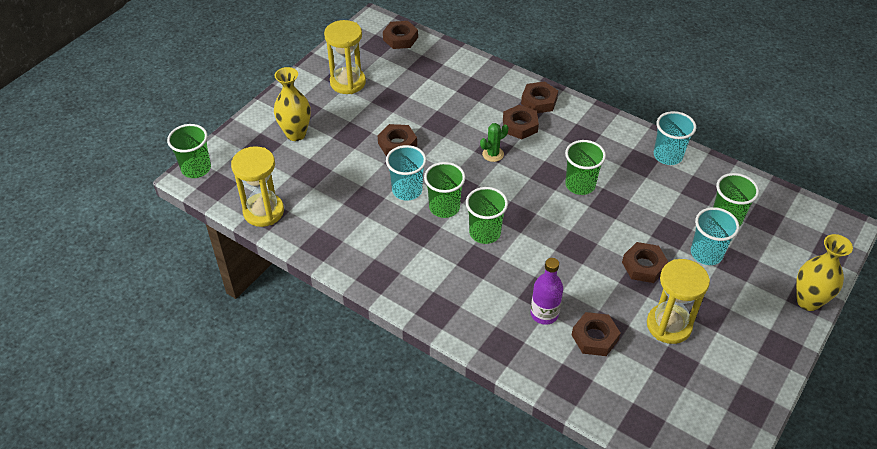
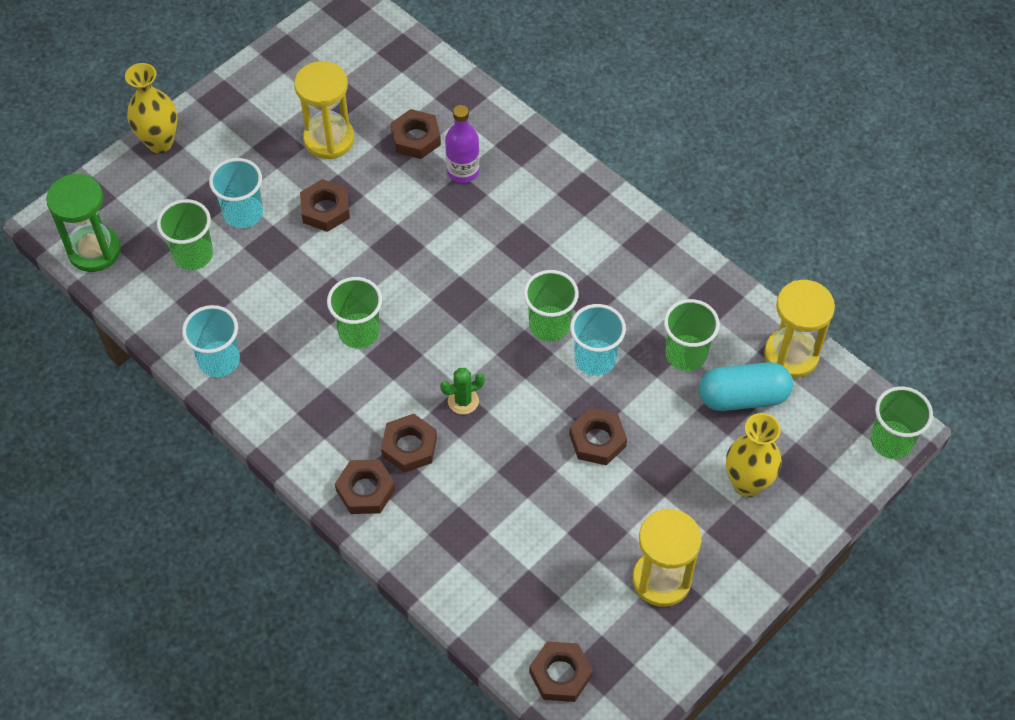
camera: 170 degrees left, 10 degrees up
(299, 181) = (743, 397): none -> turquoise capsule
(485, 233) = (505, 281): green cup -> green cup (686, 354)
(800, 212) = (94, 250): none -> green hourglass

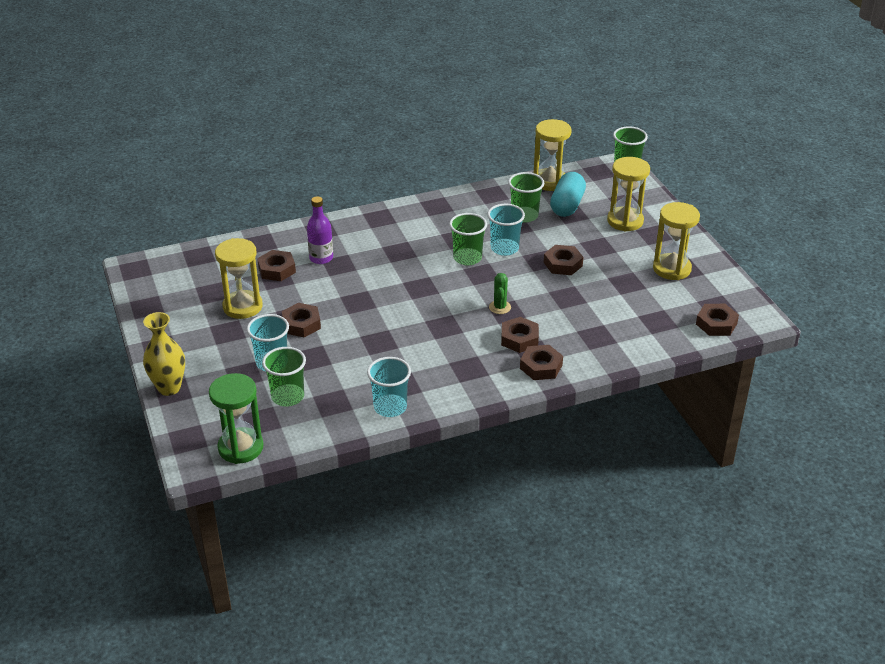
camera: 65 degrees left, 20 degrees down
(359, 332) = (414, 336): green cup -> none
(747, 483) = (625, 221): yellow vase -> yellow hourglass

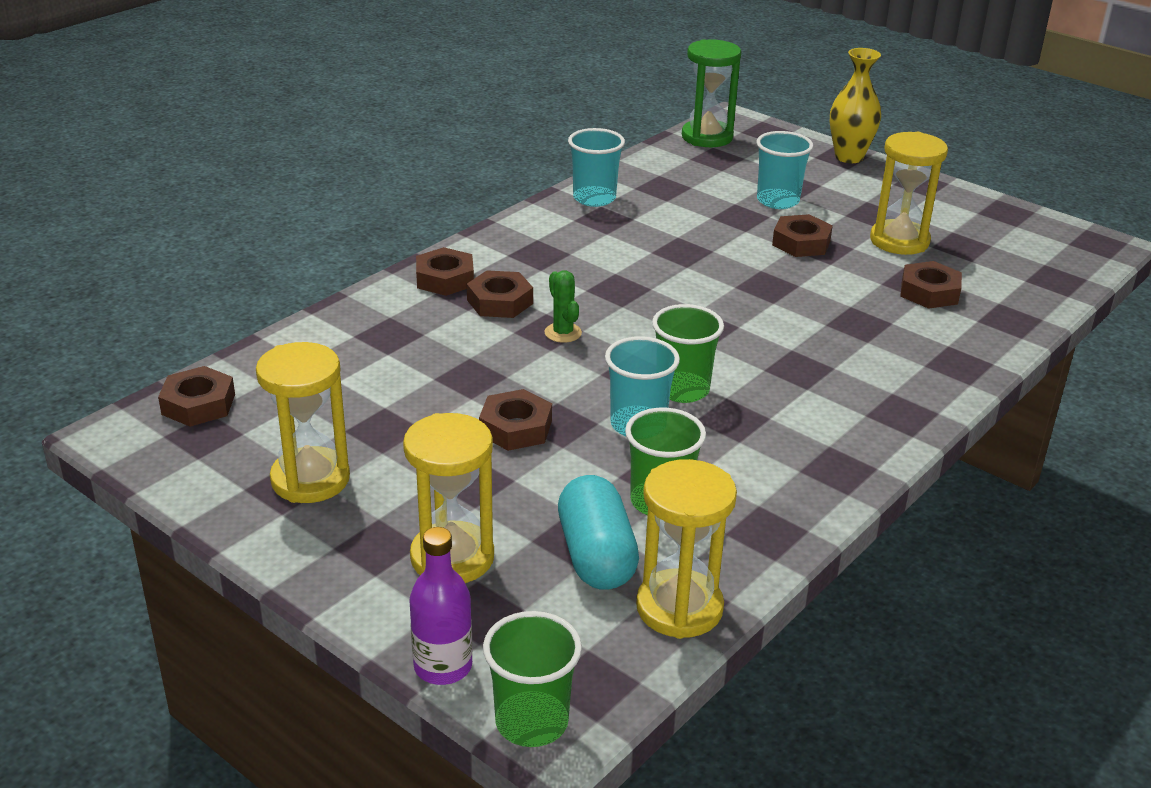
camera: 150 degrees right, 5 degrees down
(287, 397) = (717, 180): green cup -> none
(321, 258) = (895, 324): purple bottle -> purple bottle (443, 666)

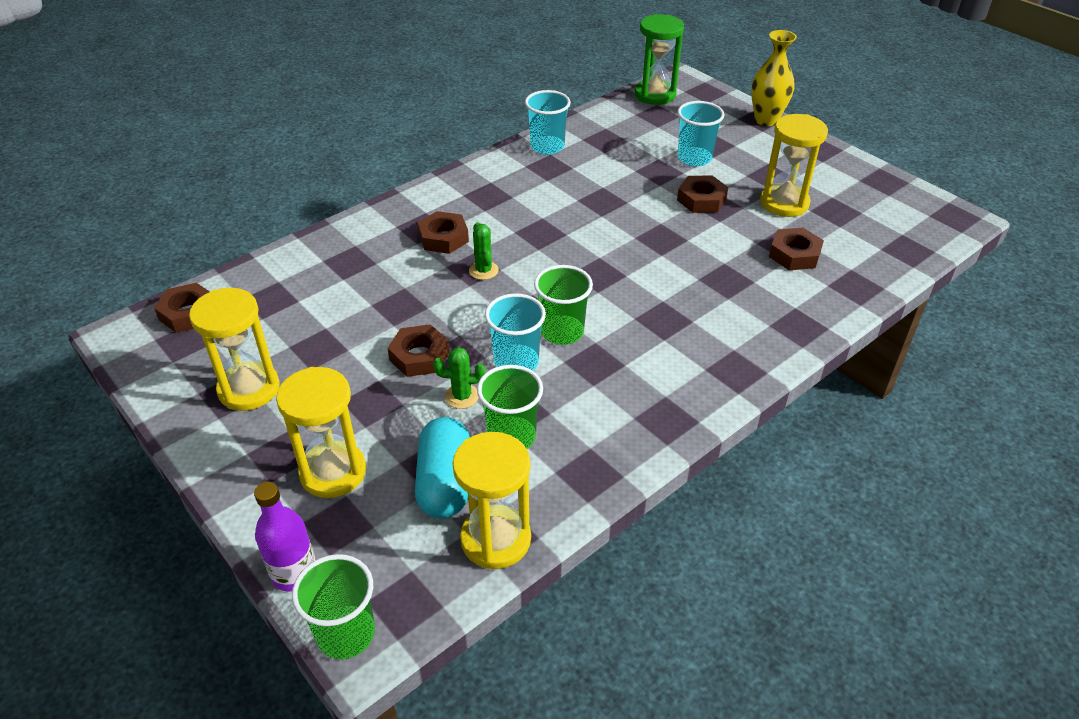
camera: 10 degrees right, 10 degrees up
(445, 279) = (408, 214): brown nut -> none
(584, 465) = (462, 396): none -> green cactus

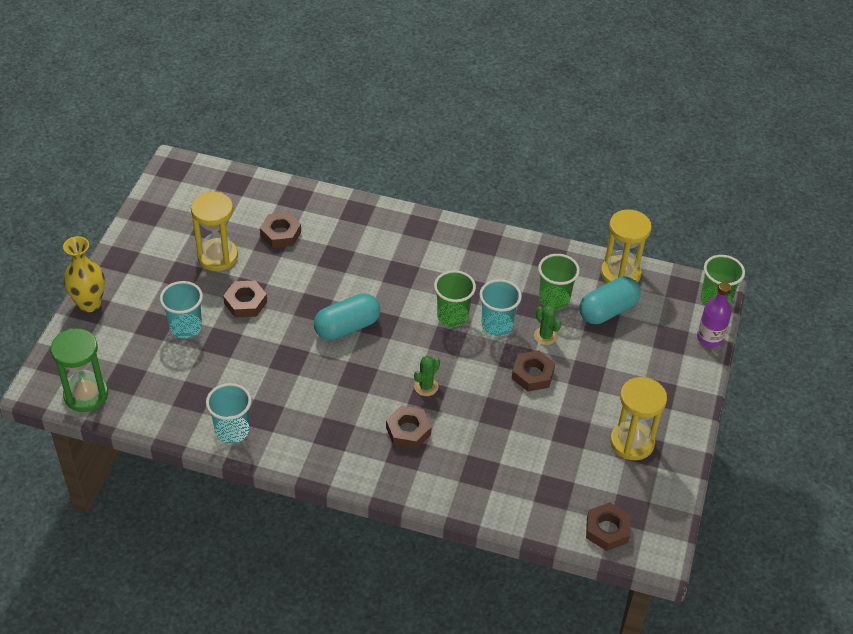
camera: 125 degrees left, 5 degrees up
(333, 472) = (645, 361): yellow hourglass -> none
(612, 250) = (347, 327): none -> turquoise capsule

